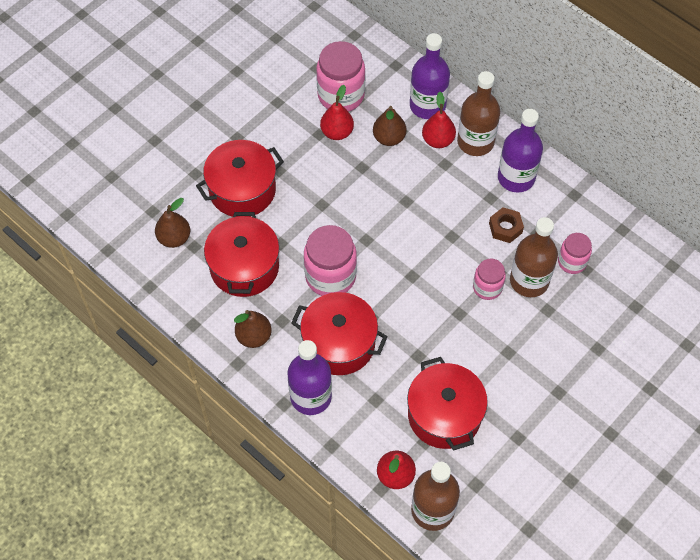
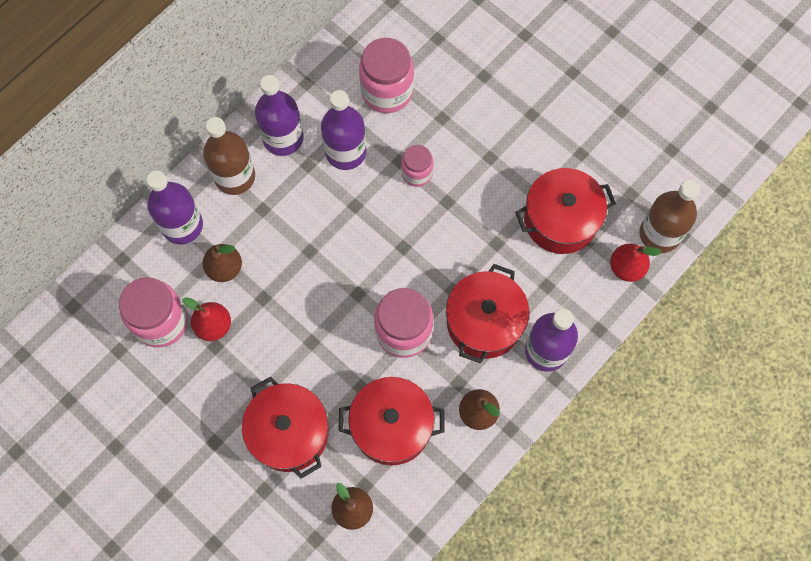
camera: 90 degrees left, 10 degrees up
(438, 140) = (230, 216): red pear -> none
(505, 228) = (345, 152): brown nut -> purple bottle
(529, 281) = (409, 133): brown bottle -> none
(572, 262) = (387, 91): pink jar -> pink jar, size x1.72

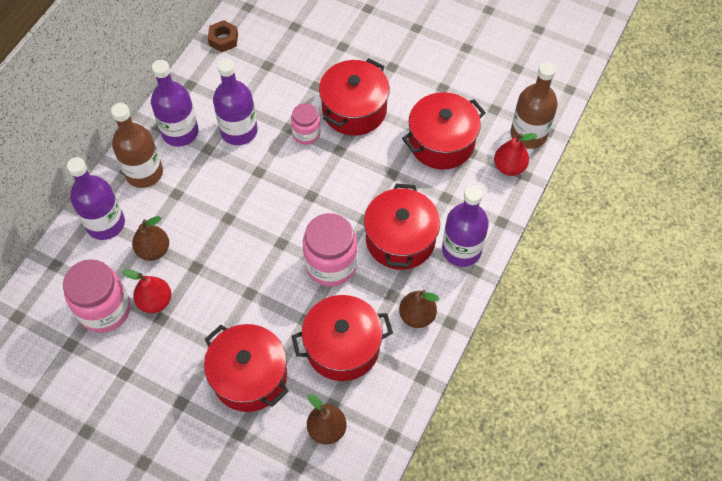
camera: 15 degrees left, 10 degrees down
(356, 36) = (223, 39): none -> brown nut
(387, 91) = (262, 76): pink jar -> none
(476, 157) = (354, 109): none -> red pot

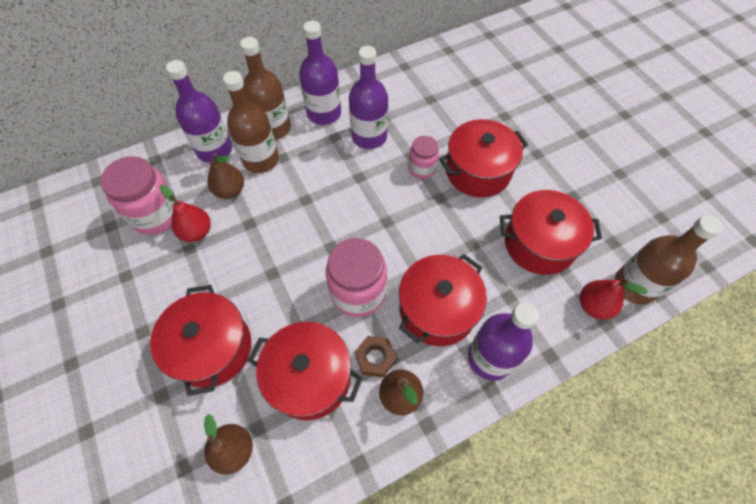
camera: 35 degrees right, 0 degrees up
(157, 207) = (261, 160): none -> brown bottle
(223, 39) = (411, 64): brown nut -> brown nut (375, 358)

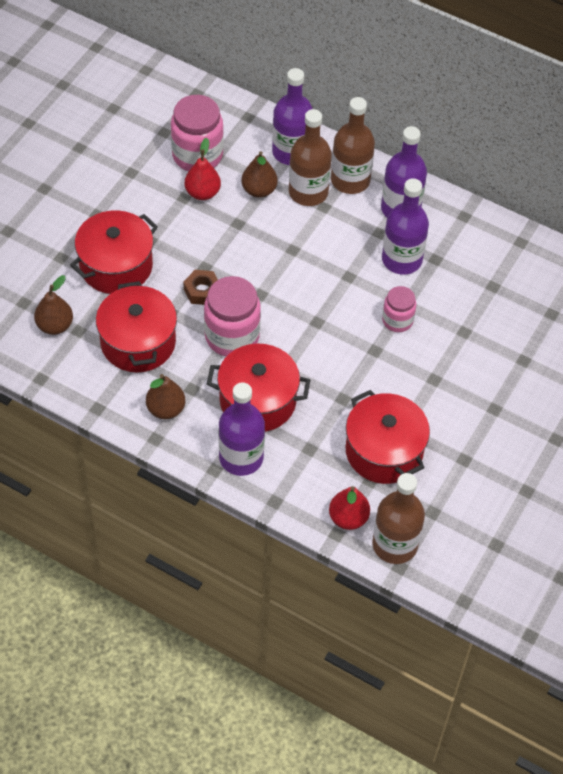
camera: 55 degrees right, 5 degrees down
(375, 358) = (184, 377): brown nut -> brown nut (202, 291)
(478, 171) = (431, 367): red pot -> none

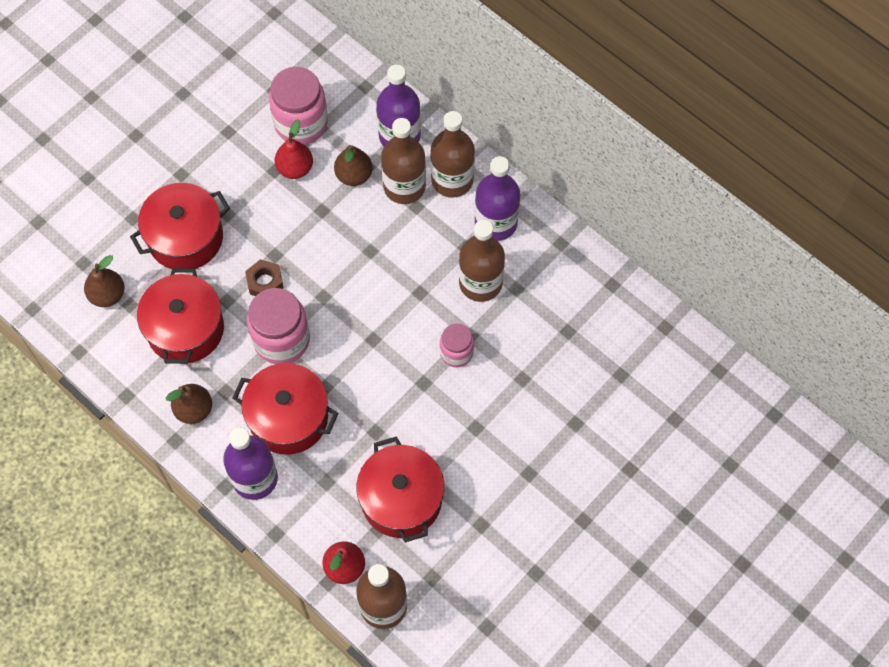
camera: 15 degrees right, 10 degrees up
(402, 259) = (480, 283): purple bottle -> brown bottle

